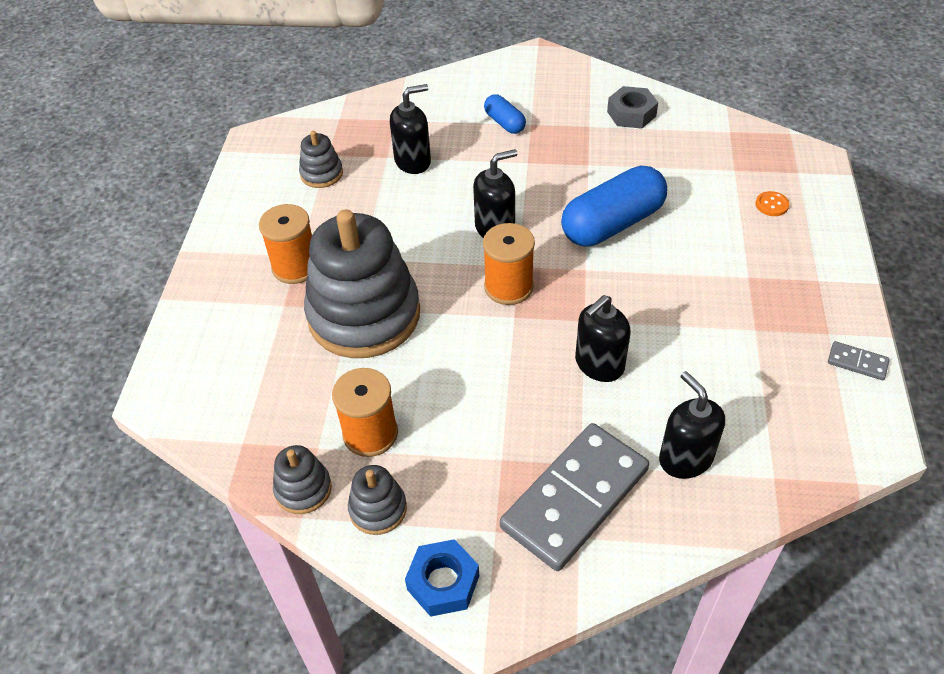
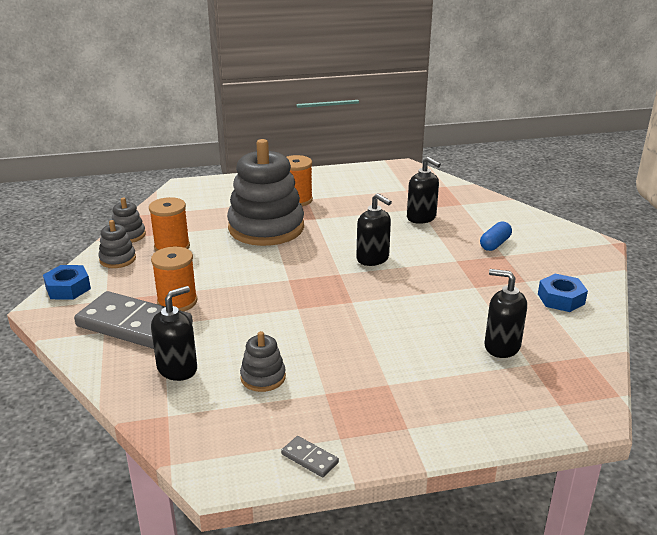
camera: 70 degrees right, 20 degrees down
(321, 174) = (385, 191): grey stacking toy -> grey stacking toy (263, 377)
(508, 287) = (316, 273): orange spool -> orange spool (177, 302)
(599, 364) = (256, 320): black soap dispenser -> black soap dispenser (501, 346)
(612, 224) = (410, 307): blue capsule -> none
(631, 114) = (561, 299): grey nut -> blue nut
(771, 205) = (495, 390): orange button -> none
(857, 362) = (310, 458): grey domino -> grey domino turned 60 degrees counterclockwise

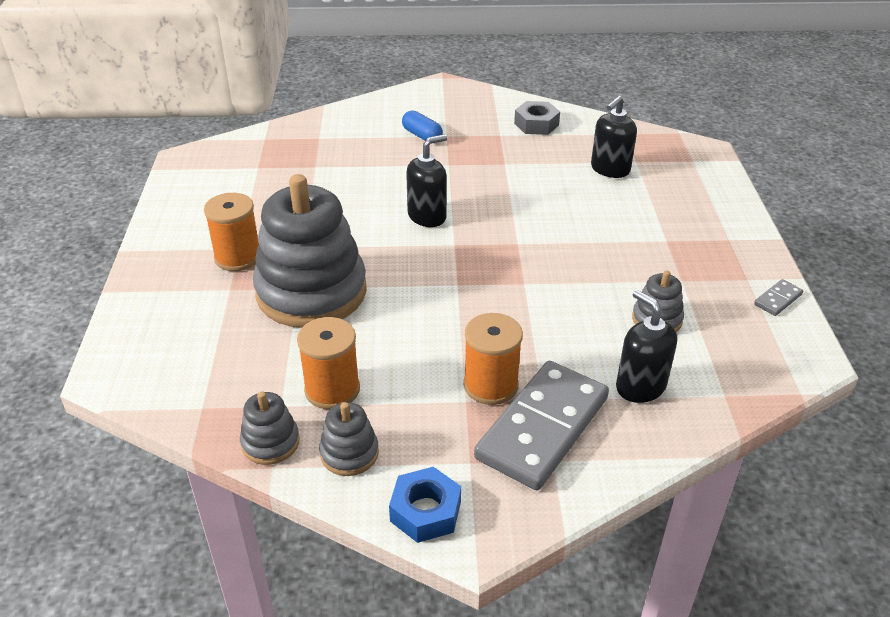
camera: 80 degrees left, 10 degrees up
(421, 217) = (340, 168): black soap dispenser -> none
(561, 299) = (536, 124): blue nut -> grey nut

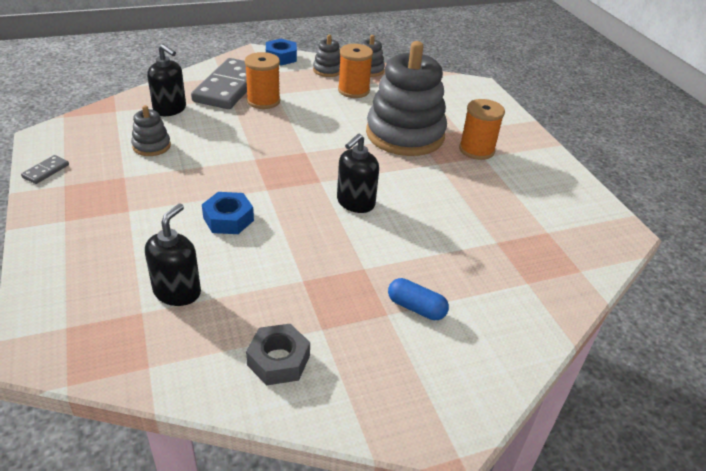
camera: 160 degrees right, 0 degrees up
(563, 218) = (228, 219): none -> blue nut

